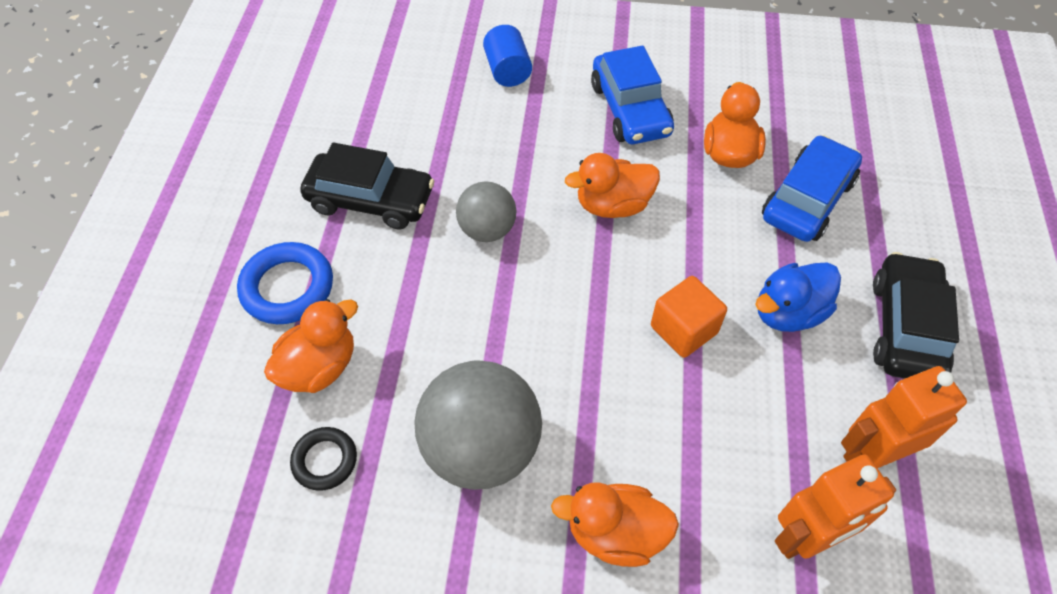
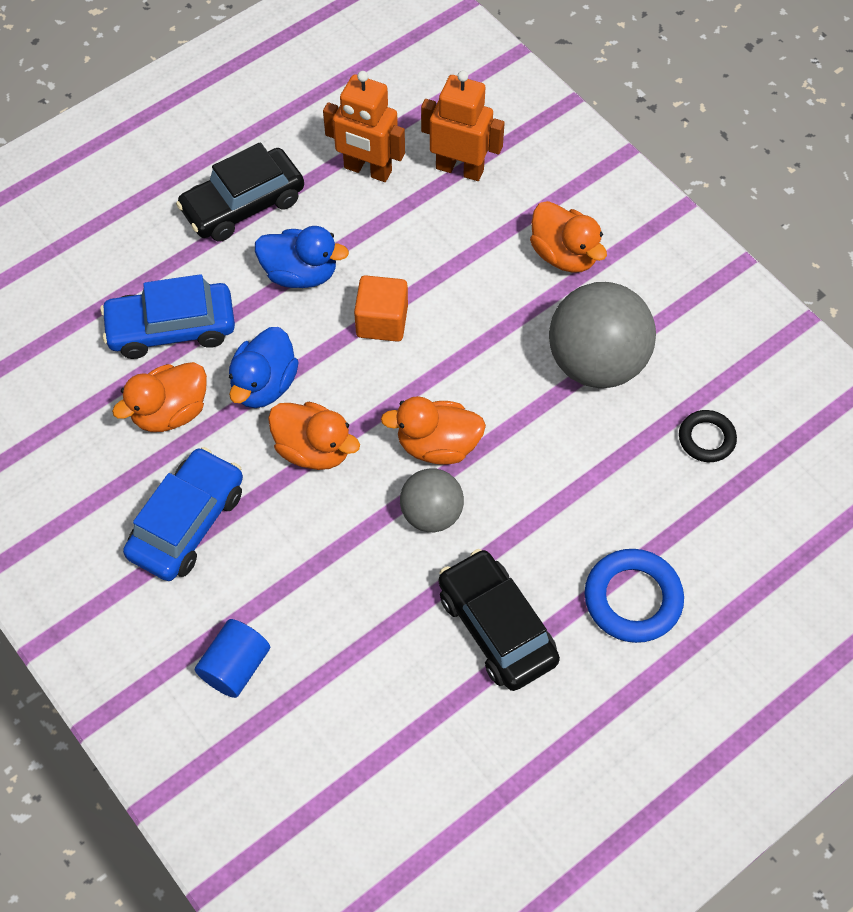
camera: 135 degrees left, 5 degrees up
(319, 367) = (659, 508): orange duck -> orange duck (437, 445)
(699, 216) = (264, 385): none -> blue duck

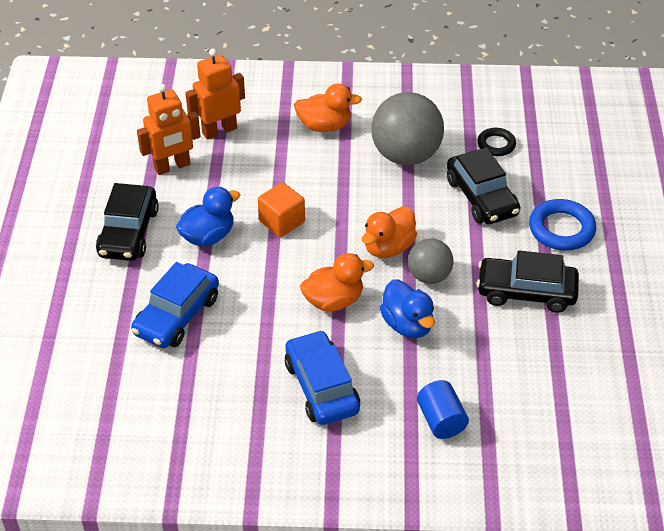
camera: 50 degrees left, 15 degrees down
(170, 412) = (236, 350): orange duck -> none
(264, 385) = (266, 297): blue duck -> blue duck (407, 325)
(604, 482) = (482, 197): none -> black car

